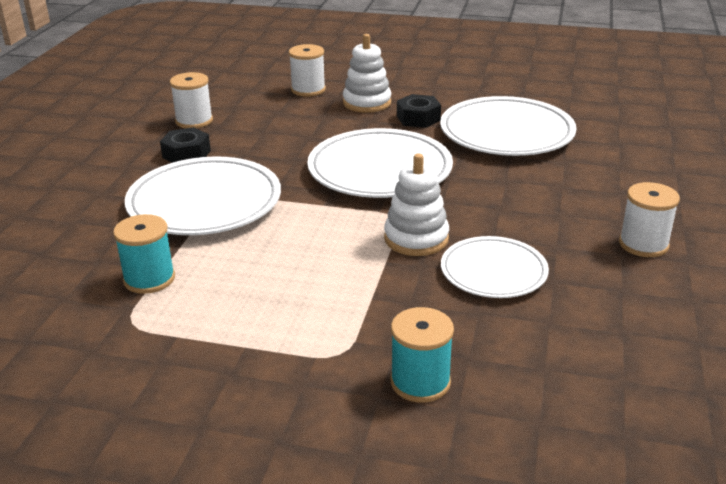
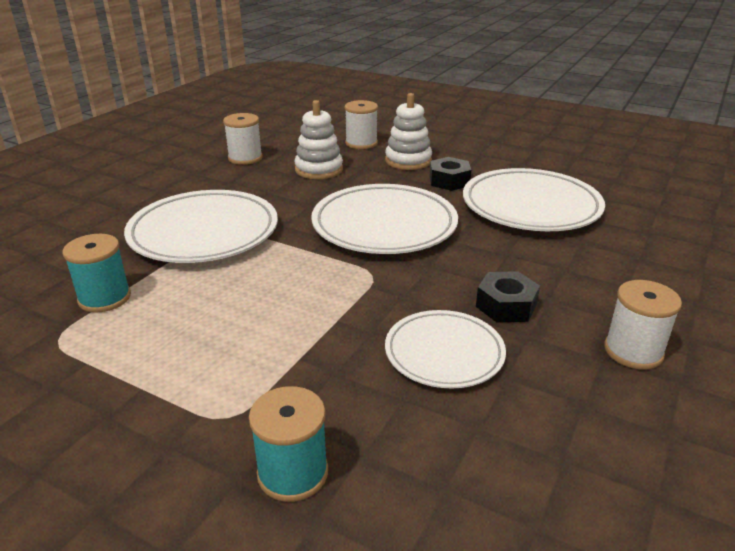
camera: 15 degrees right, 0 degrees up
(186, 154) = (219, 186): black nut -> black nut (506, 306)
(416, 238) = (381, 301): white stacking toy -> white stacking toy (319, 169)

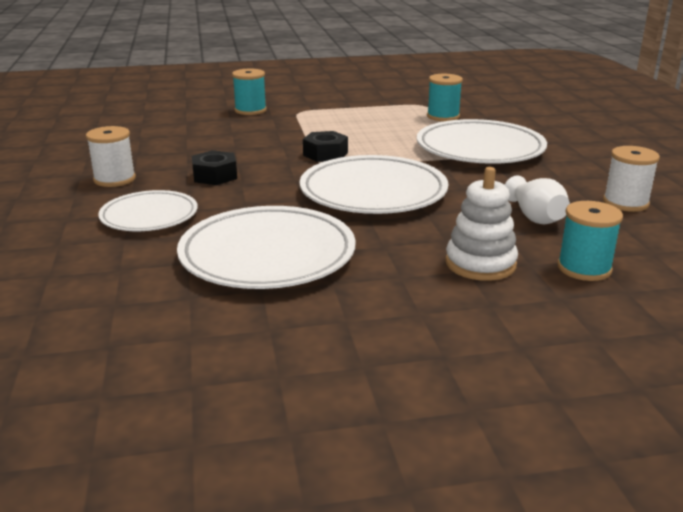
camera: 140 degrees right, 5 degrees down
(319, 169) = (535, 217): white stacking toy -> white vase
(361, 143) = (584, 268): white spool -> turquoise spool
(444, 353) = (230, 149): white plate -> white plate (149, 216)
(449, 181) = (391, 254): black nut -> black nut (325, 154)

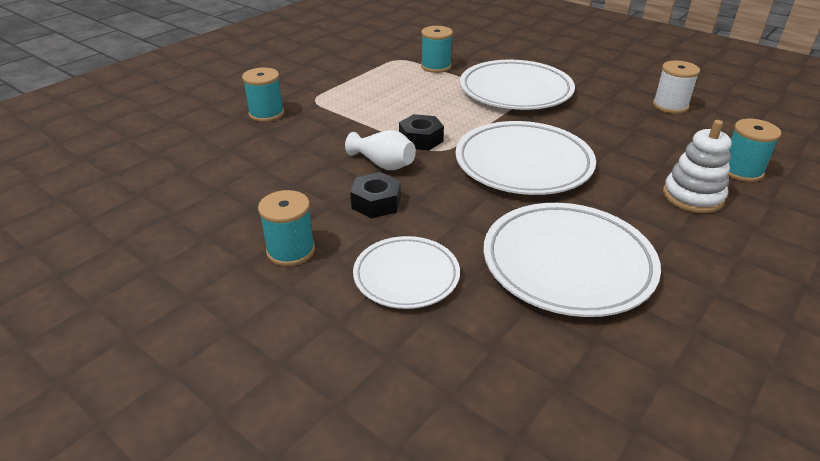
camera: 40 degrees left, 10 degrees up
(114, 179) = (291, 251): white spool -> turquoise spool
(535, 217) = (650, 140): white vase -> white vase (383, 164)

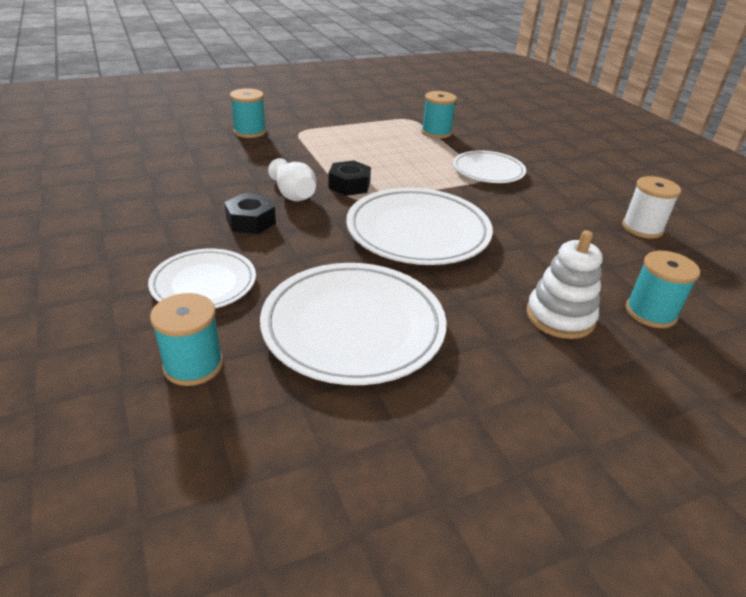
camera: 25 degrees right, 0 degrees up
(291, 251) = (143, 234): turquoise spool -> turquoise spool (193, 365)
(515, 91) = (488, 171): white plate -> white plate, size x0.61

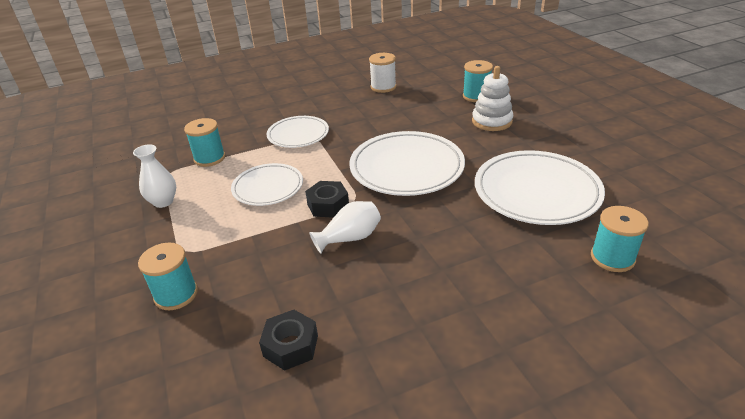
camera: 85 degrees left, 0 degrees up
(204, 284) = (517, 271): white plate -> white plate (268, 188)
(251, 221) = (407, 259): black nut -> black nut (290, 346)
(367, 120) = (163, 202): none -> white vase

